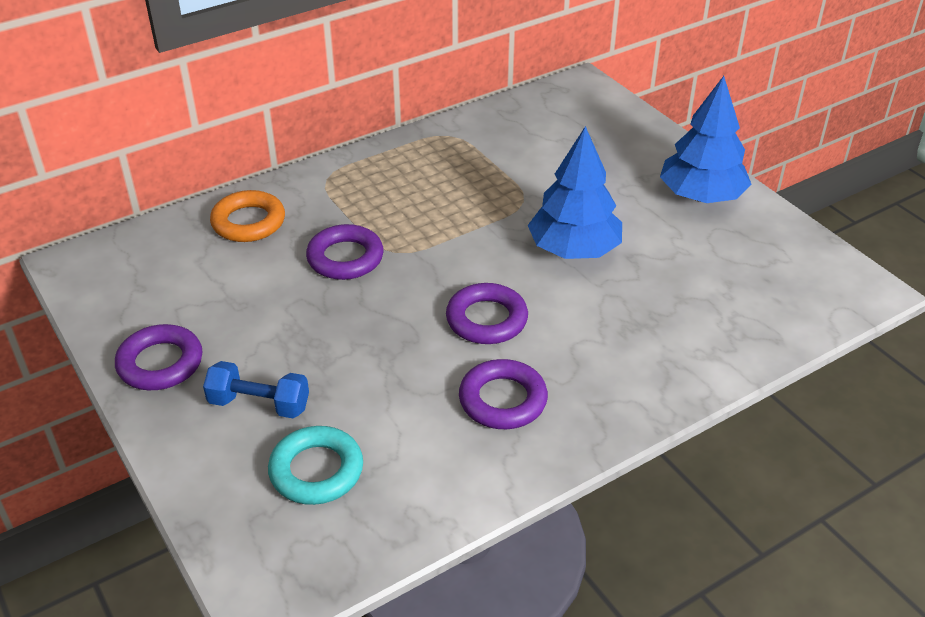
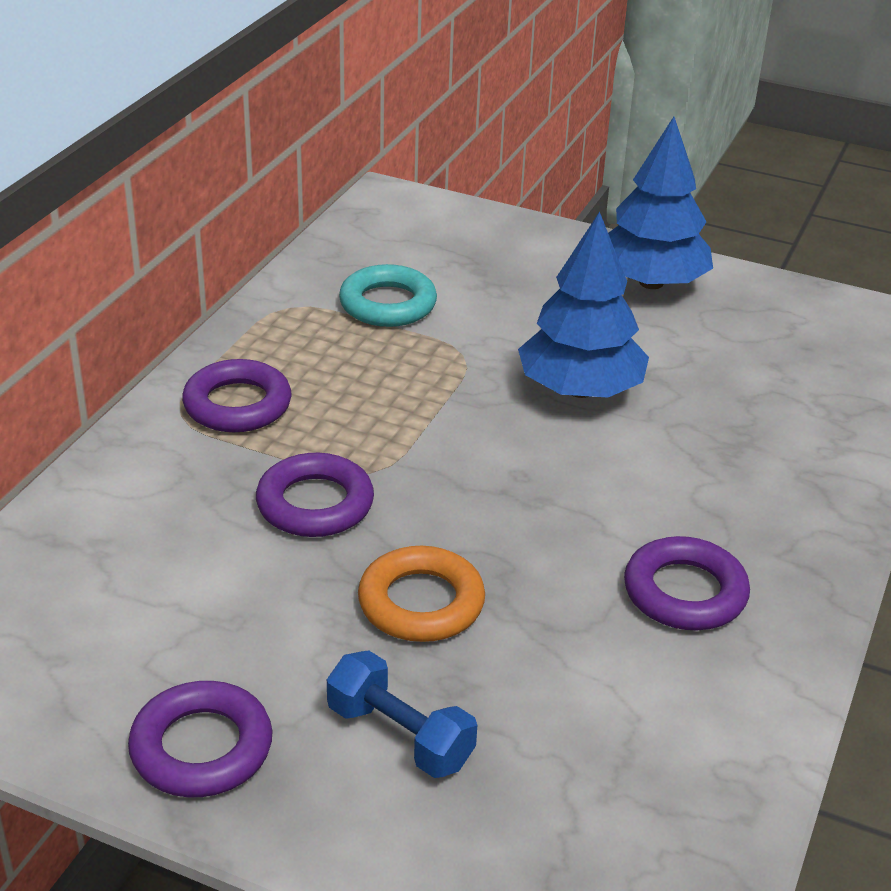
camera: 35 degrees left, 5 degrees down
(248, 222) = (128, 509): orange ring -> orange ring (421, 603)
(259, 404) = (400, 736): blue dumbbell -> blue dumbbell turned 60 degrees clockwise
(316, 471) = (563, 781): turquoise ring -> turquoise ring (388, 304)
(486, 319) = (568, 508): purple ring -> purple ring (237, 405)

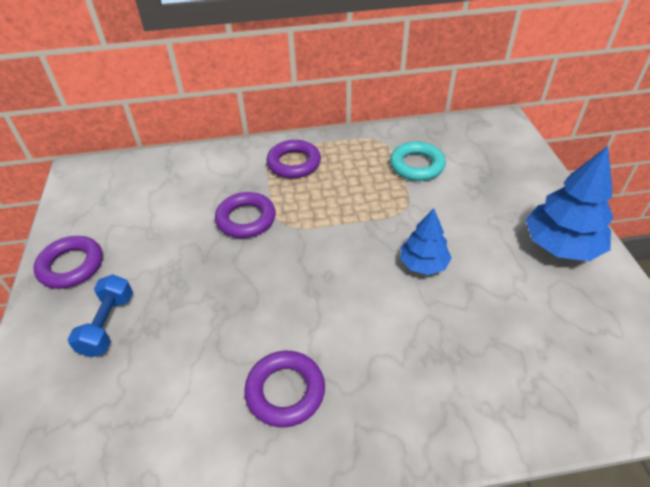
camera: 60 degrees right, 10 degrees up
(421, 603) = (202, 287): orange ring -> none
(580, 390) = (423, 264): blue tree -> blue tree, size x0.62

